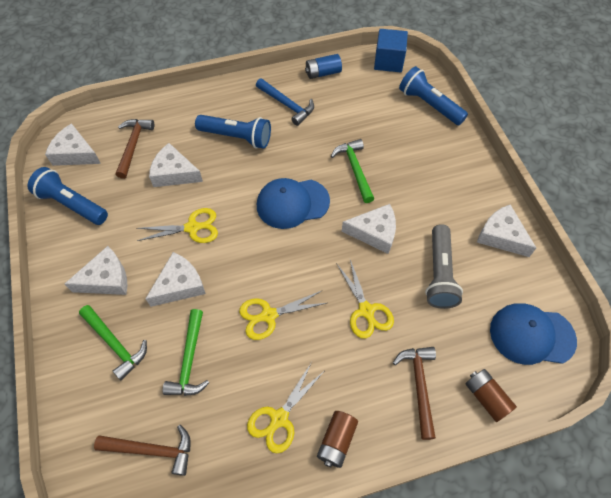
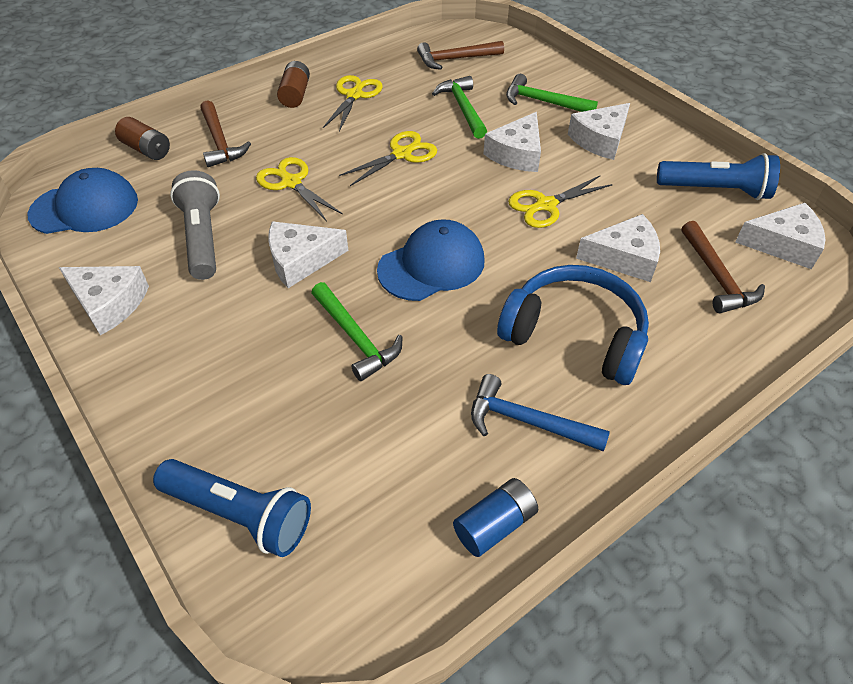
camera: 160 degrees right, 10 degrees down
(236, 137) = (575, 334): blue flashlight -> blue headphones
(388, 61) = (355, 616): blue cube -> none

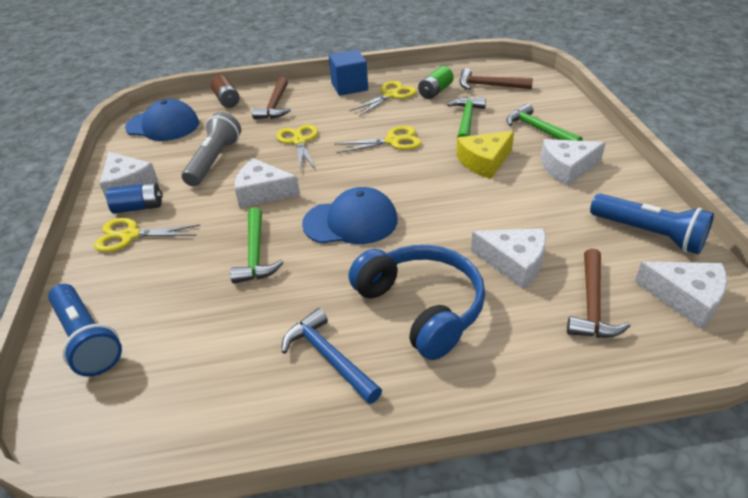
camera: 30 degrees right, 10 degrees down
(295, 95) = (349, 86): brown battery -> blue cube
(402, 79) = (435, 92): none -> green battery
(494, 524) = (240, 422): blue battery -> blue battery (139, 207)
(517, 154) = (484, 162): white cheese -> yellow cheese
(546, 205) = (478, 204): yellow scissors -> yellow scissors (130, 235)

